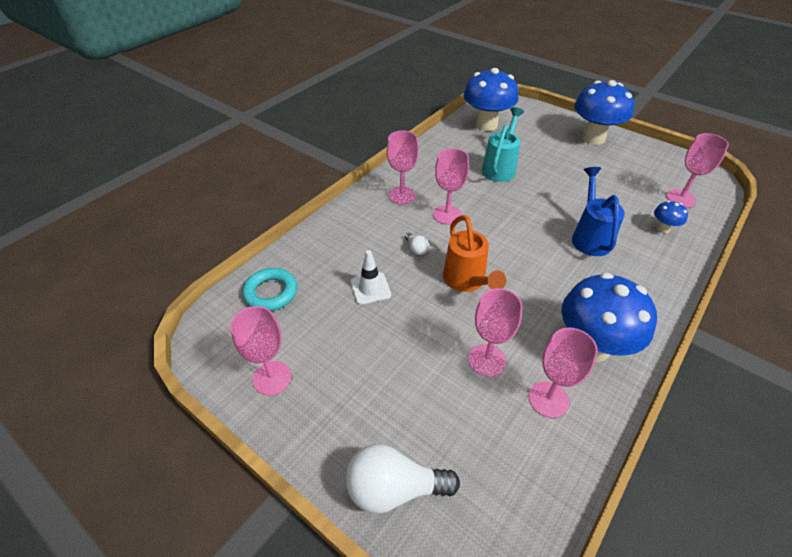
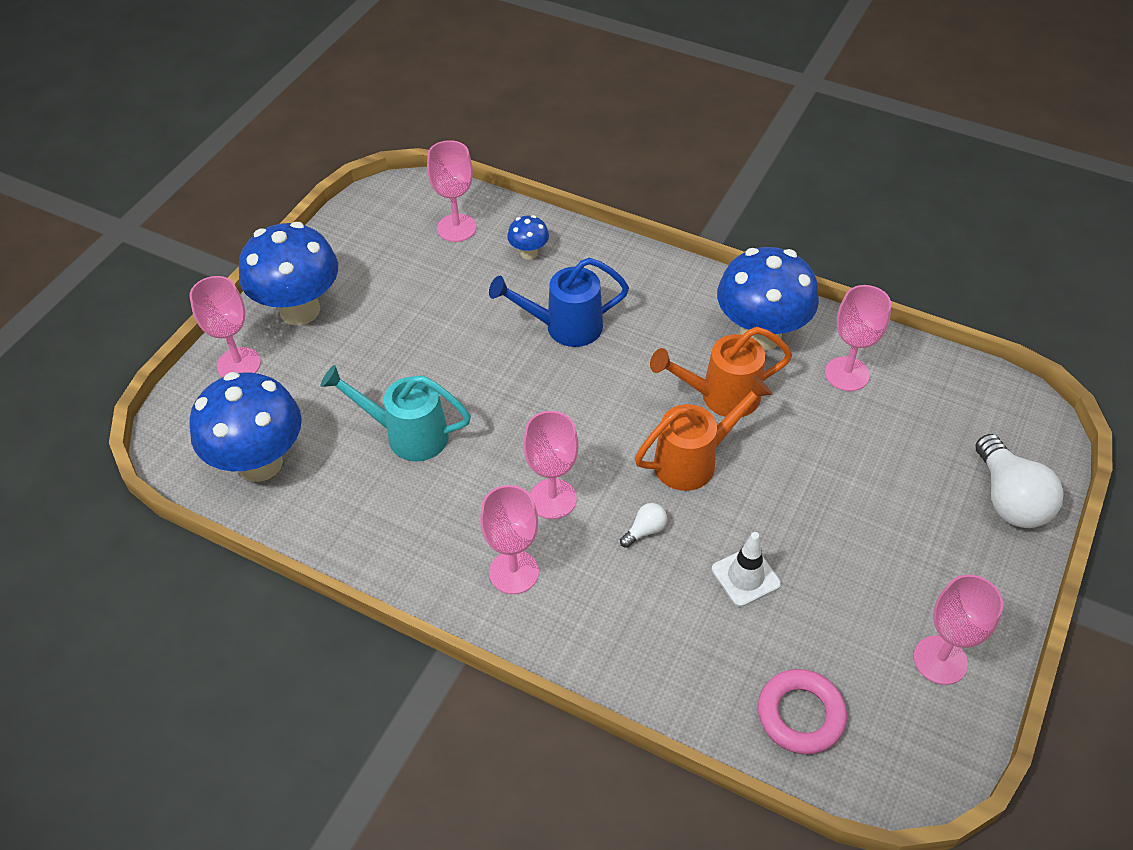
camera: 100 degrees left, 5 degrees up
(271, 293) = (800, 715): turquoise ring -> pink ring
(487, 360) = (817, 430): pink goblet -> pink goblet (239, 364)
(524, 307) = (721, 396): none -> orange watering can

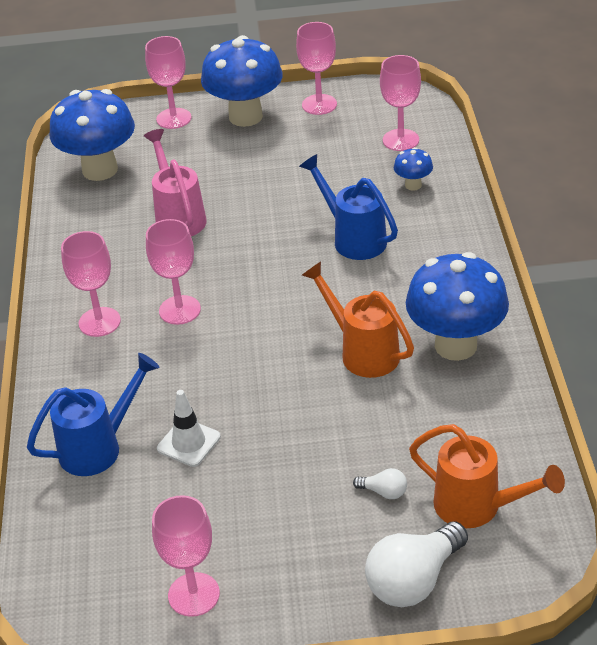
camera: 60 degrees right, 10 degrees down
(407, 435) = (178, 217): turquoise watering can -> pink watering can
(645, 530) = (189, 369): white light bulb -> white light bulb (384, 492)
(694, 461) = (280, 366): orange watering can -> orange watering can (477, 507)
(700, 653) = (98, 447): none -> blue watering can
(800, 715) = (81, 527): pink ring -> none
(847, 374) = (463, 416): pink goblet -> pink goblet (319, 104)

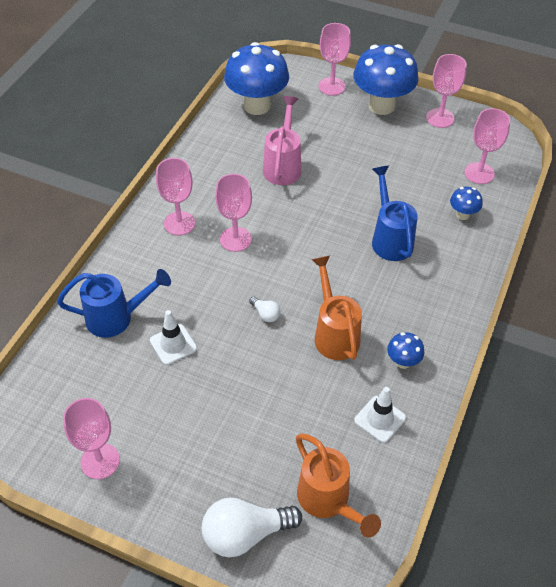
camera: 25 degrees right, 10 degrees up
(384, 492) = (273, 453): white light bulb -> white light bulb (265, 314)
(455, 345) = (403, 362): blue mushroom -> blue mushroom, size x0.45
(472, 408) = (380, 419): none -> white traffic cone

